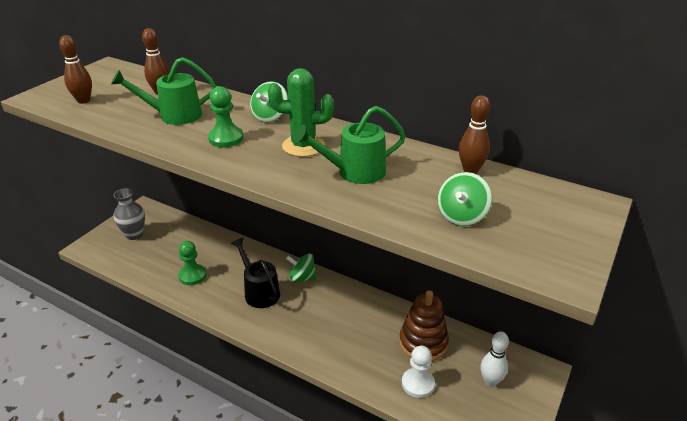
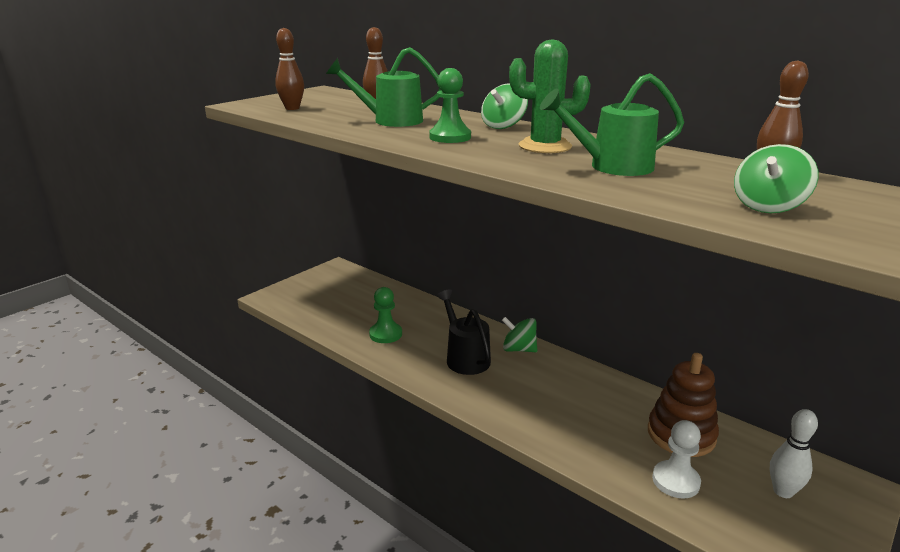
camera: 10 degrees right, 10 degrees down
(134, 235) = (324, 290): grey vase -> none

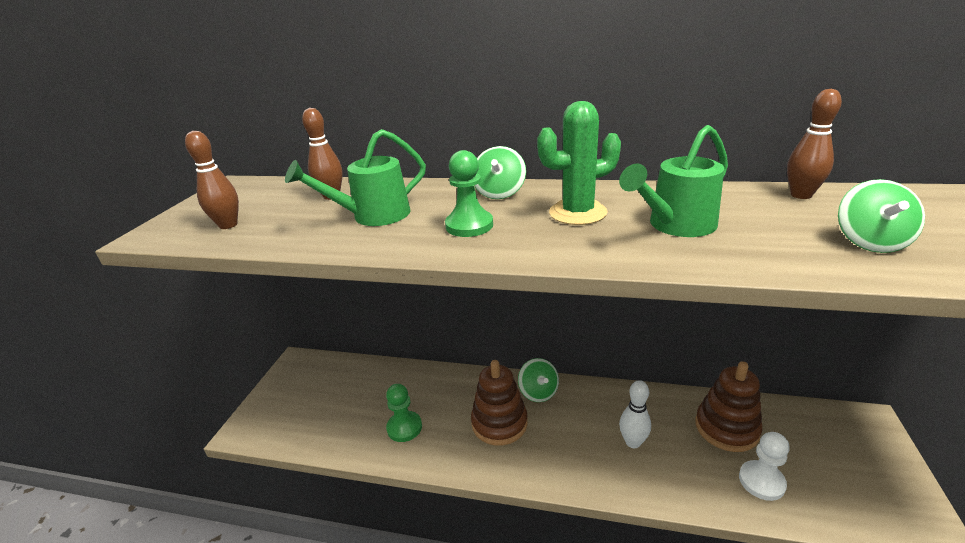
camera: 25 degrees left, 5 degrees up
(465, 357) = (499, 423): black watering can -> brown stacking toy
(519, 349) = (538, 392): green spinning top -> green spinning top turned 105 degrees counterclockwise
(783, 491) = (832, 451): white bowling pin -> white bowling pin (633, 442)

